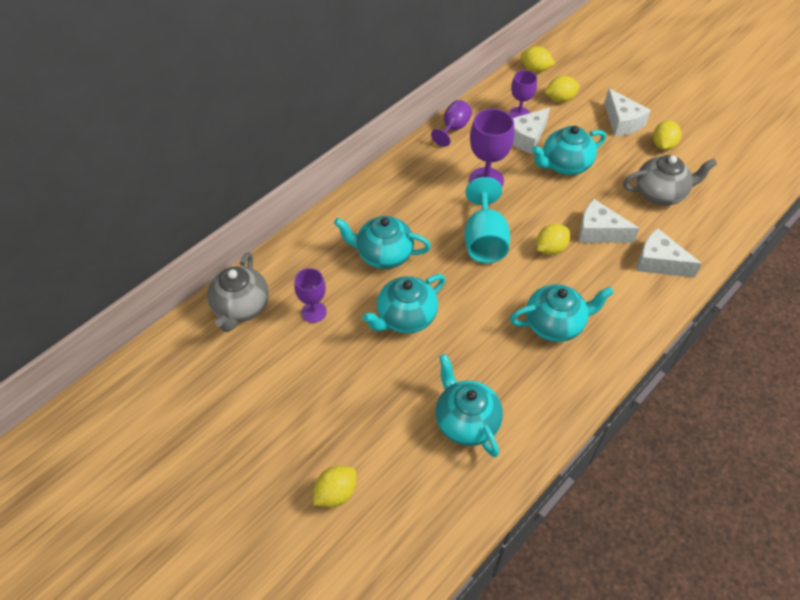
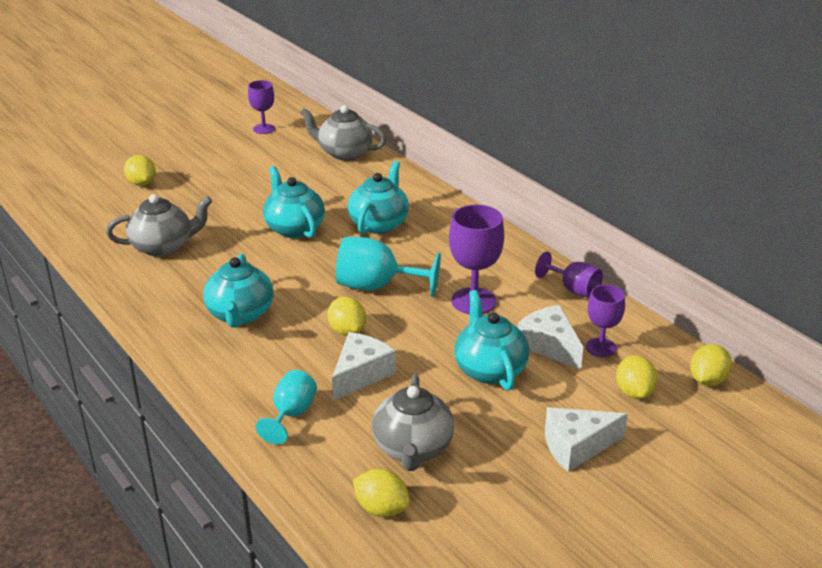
camera: 100 degrees right, 20 degrees down
(314, 312) = (323, 184): purple goblet -> purple goblet (264, 129)
(466, 421) = (163, 247): turquoise teapot -> grey teapot
(659, 262) = (291, 414): white cheese -> turquoise goblet
(663, 145) = (516, 479): yellow lemon -> yellow lemon (381, 508)

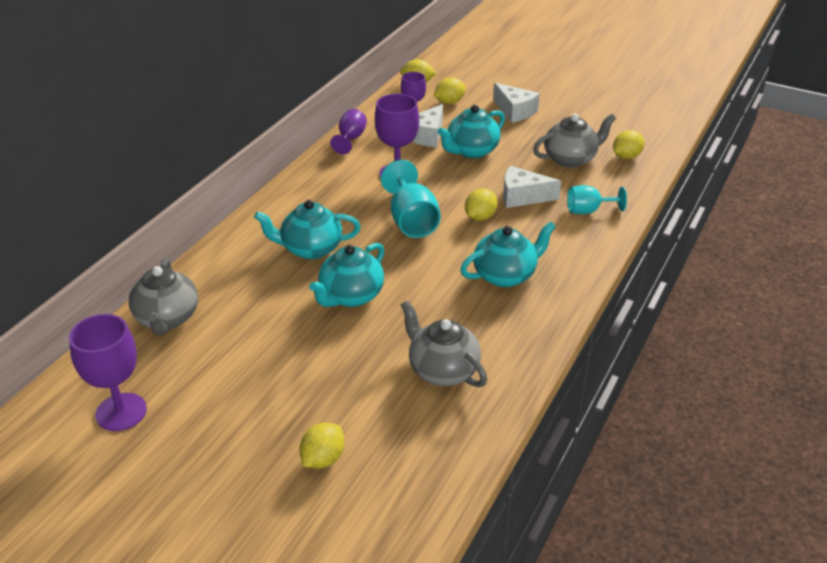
camera: 115 degrees left, 5 degrees up
(264, 129) = (121, 412): purple goblet -> purple goblet, size x1.58
(381, 508) = (626, 156): yellow lemon -> yellow lemon turned 45 degrees clockwise

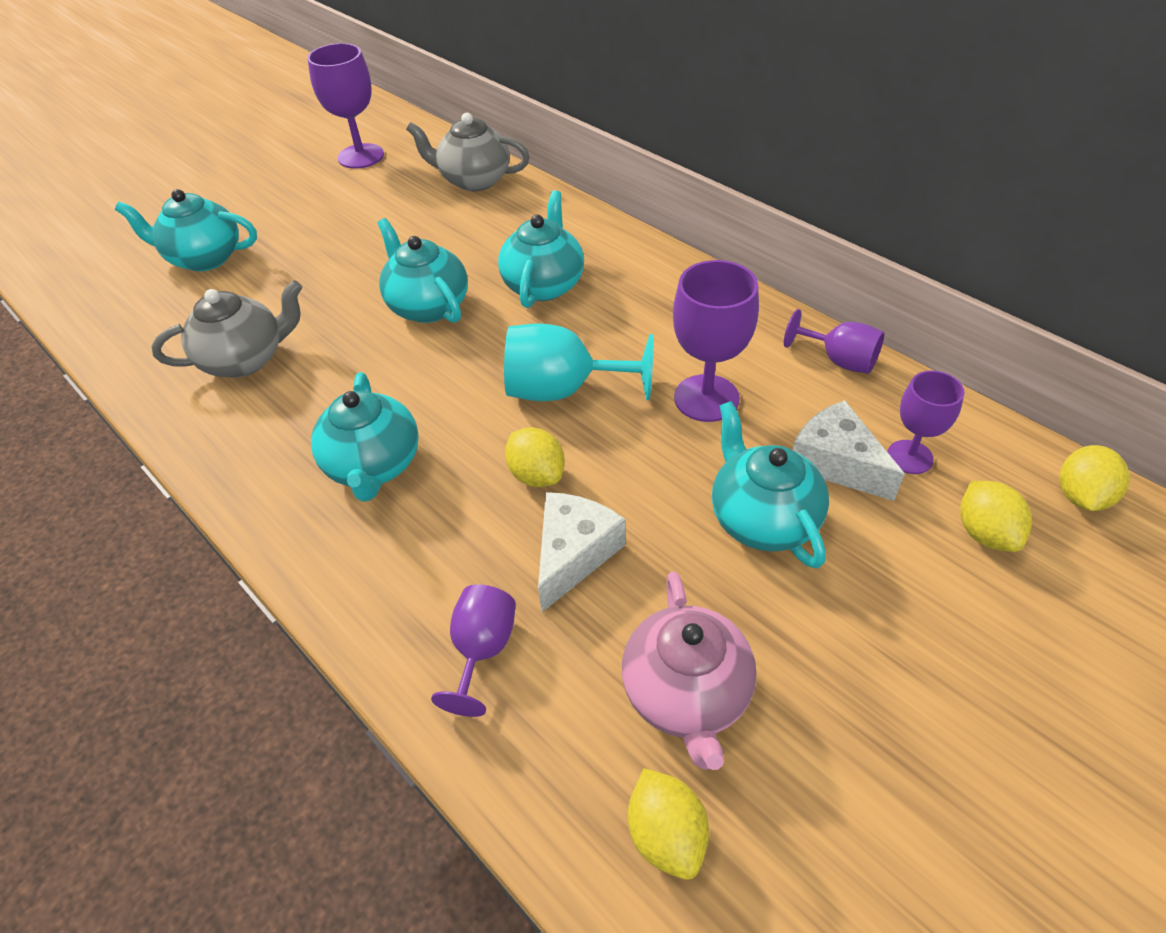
camera: 110 degrees right, 10 degrees up
(323, 459) = (204, 258): yellow lemon -> turquoise teapot
(515, 111) = (935, 652): white cheese -> none
(571, 159) = (686, 694): grey teapot -> pink teapot
(588, 211) = (482, 650): turquoise goblet -> purple goblet

